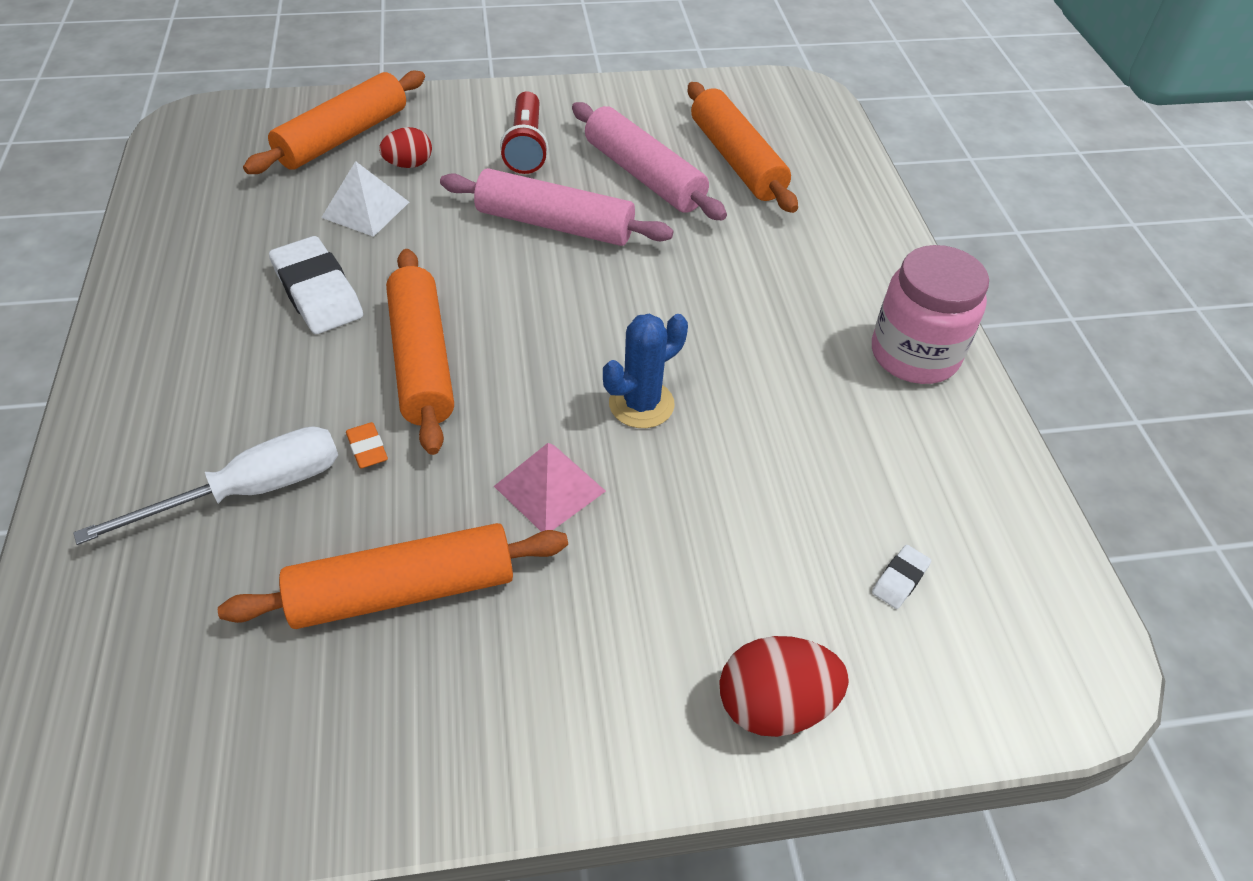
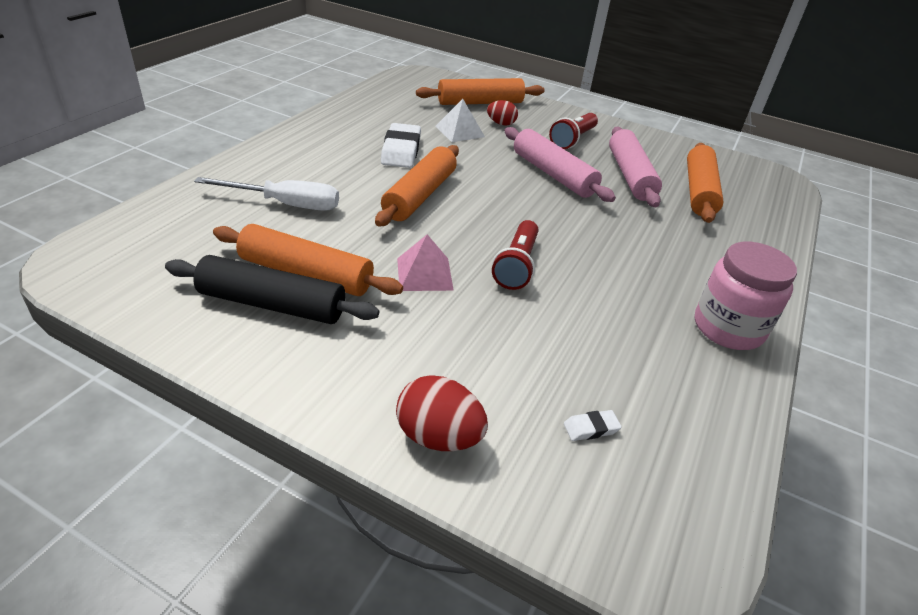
camera: 35 degrees right, 10 degrees down
(367, 448) = (354, 215): orange eraser -> none
(409, 669) = (272, 304): none -> black rolling pin
(641, 404) = (516, 265): blue cactus -> red flashlight

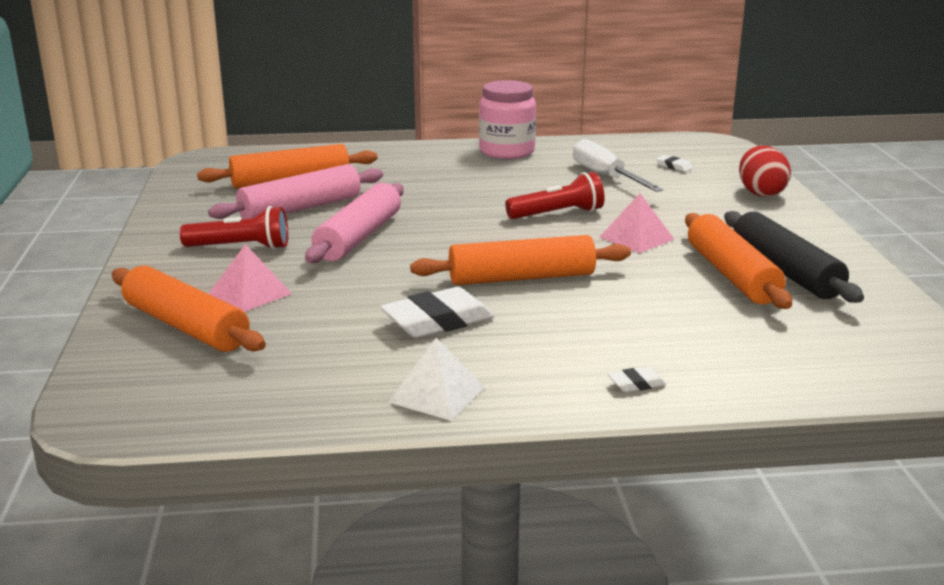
camera: 120 degrees left, 15 degrees down
(256, 165) = (636, 384): none -> white eraser
(286, 204) = (667, 328): white screwdriver -> white screwdriver (606, 176)
(459, 131) = (318, 308): white pyramid -> white pyramid (437, 394)
(501, 124) = (250, 293): red egg -> pink pyramid

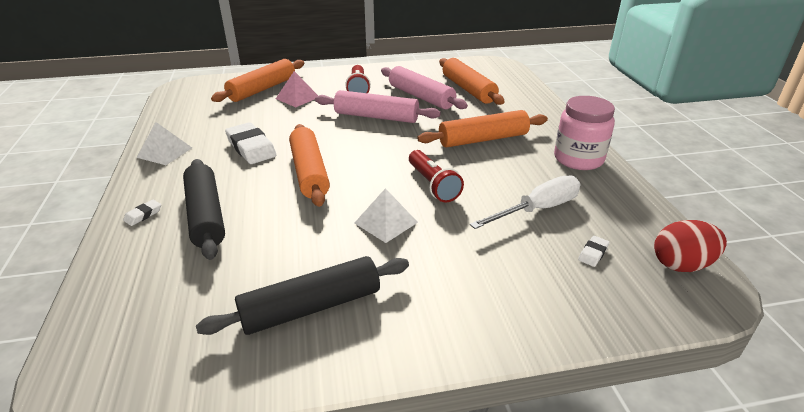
camera: 85 degrees right, 10 degrees up
(633, 338) = (206, 215): none -> black rolling pin
(636, 238) = (386, 222): pink pyramid -> white pyramid
(636, 384) = (143, 215): white eraser -> white eraser turned 60 degrees clockwise
(731, 275) = (305, 271): orange rolling pin -> orange rolling pin (483, 139)
(761, 193) = (532, 314): red egg -> red egg (681, 265)

